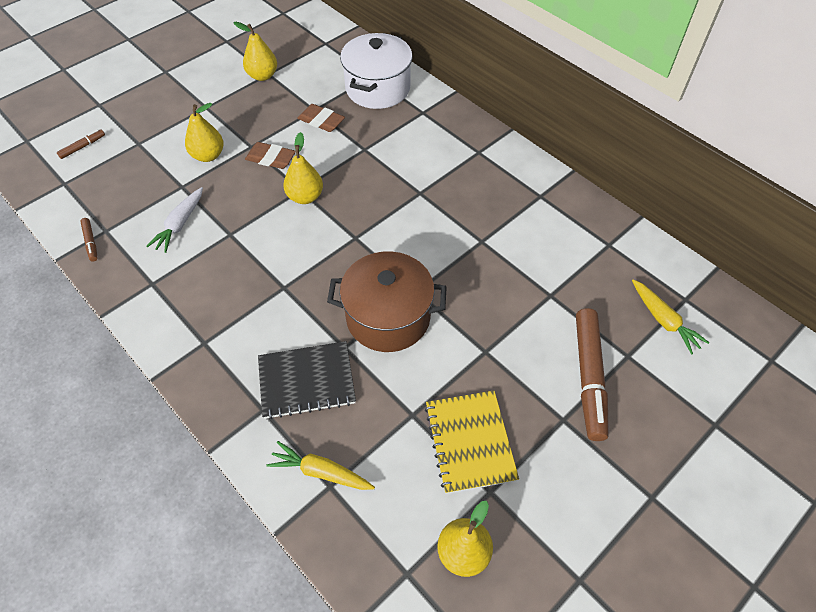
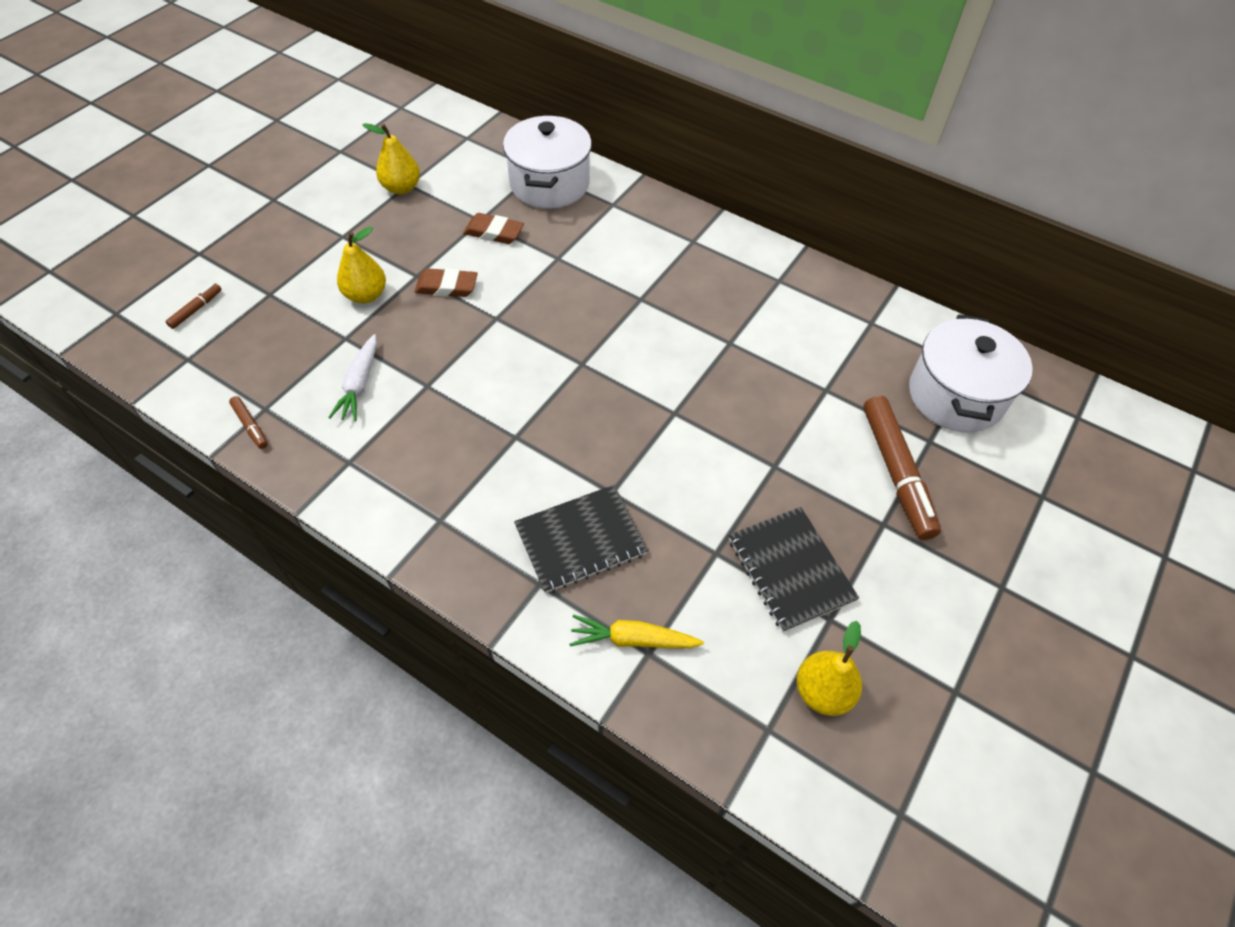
camera: 15 degrees left, 0 degrees up
(305, 197) = (505, 326): yellow pear -> none
(388, 317) = (651, 449): brown pot -> none
(470, 442) = (790, 569): yellow notebook -> black notebook
(664, 320) = (955, 395): yellow carrot -> white pot

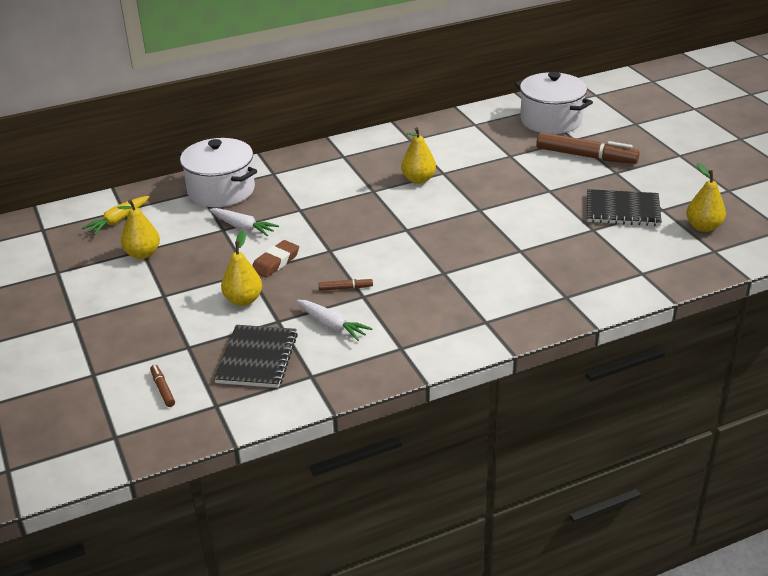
camera: 55 degrees left, 20 degrees down
(250, 426) = (322, 386): brown marker -> brown marker (345, 288)
(494, 232) = (243, 227): brown eraser -> white carrot
(580, 540) = (546, 272): black notebook -> black notebook (257, 358)
(632, 639) = (629, 276): yellow carrot -> yellow carrot (118, 221)
(696, 327) = (418, 179): none -> yellow pear

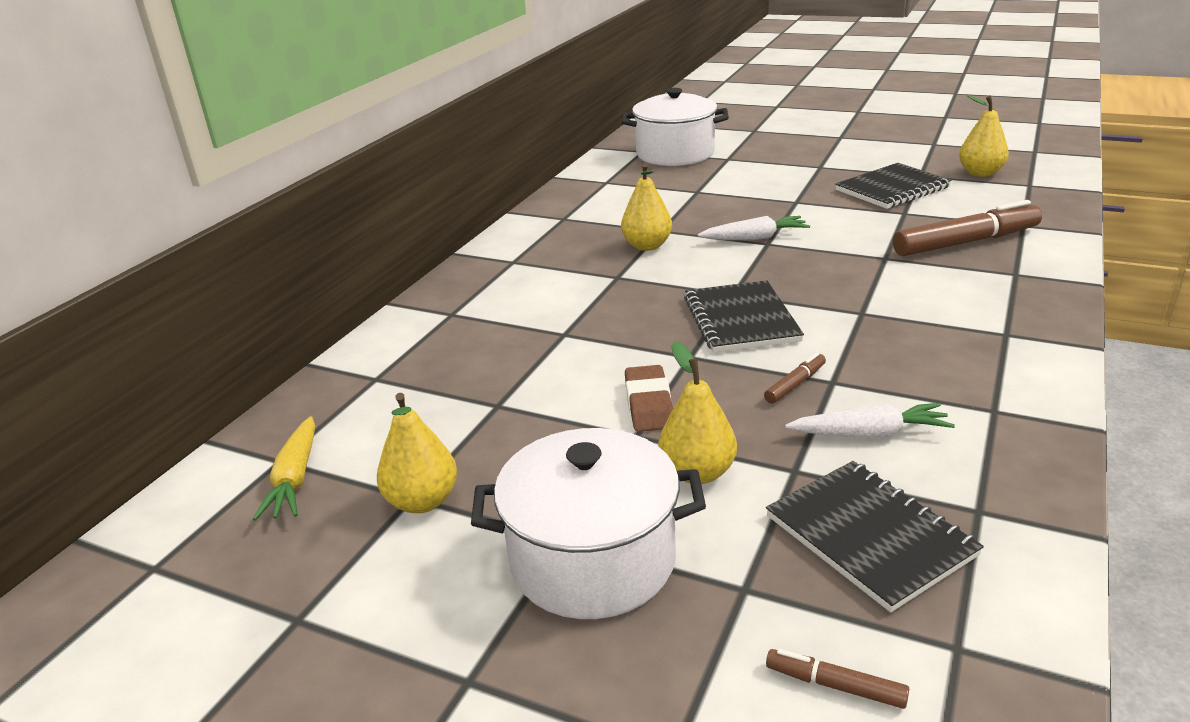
camera: 40 degrees left, 5 degrees down
(221, 190) = (409, 363): white pot -> white pot (593, 560)
(243, 227) = (524, 388): white carrot -> white carrot (755, 238)
(383, 245) = (741, 319): none -> black notebook
(586, 156) = (768, 166): brown marker -> brown marker (966, 242)

